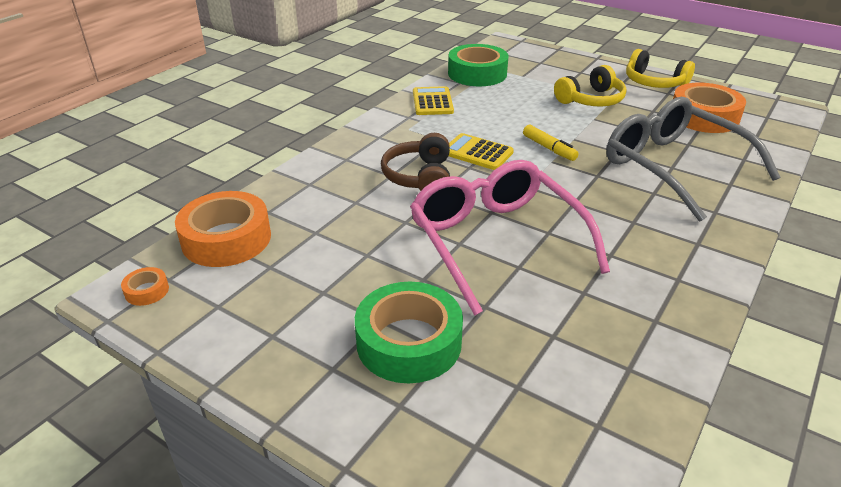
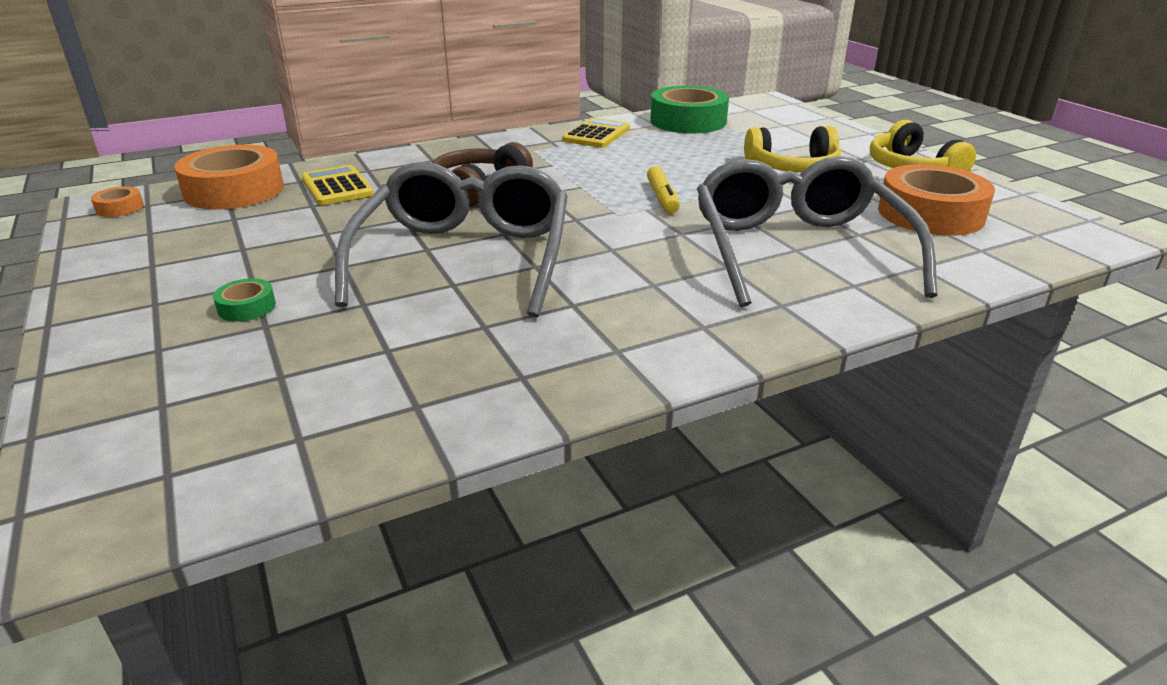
camera: 30 degrees right, 5 degrees down
(409, 342) = (247, 307): green tape -> green tape, size x0.44
(477, 152) = (573, 183): yellow calculator -> yellow calculator (337, 187)
(496, 241) = (465, 258): pink glasses -> grey glasses

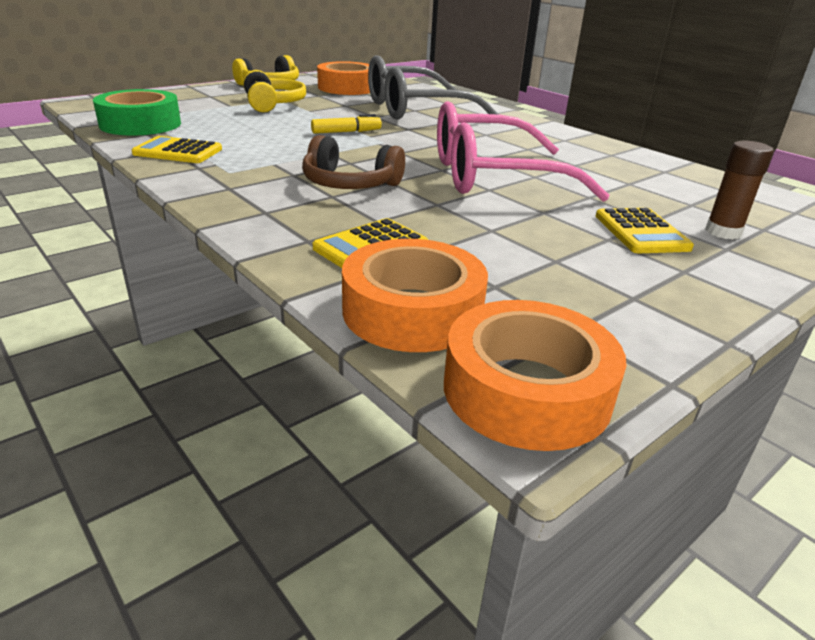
camera: 105 degrees left, 0 degrees up
(120, 208) = (526, 390): orange tape -> orange tape, size x2.29
(190, 365) = (723, 232): none -> brown glue stick
(247, 307) = (641, 232): green tape -> yellow calculator
(465, 258) = (493, 176): grey glasses -> pink glasses

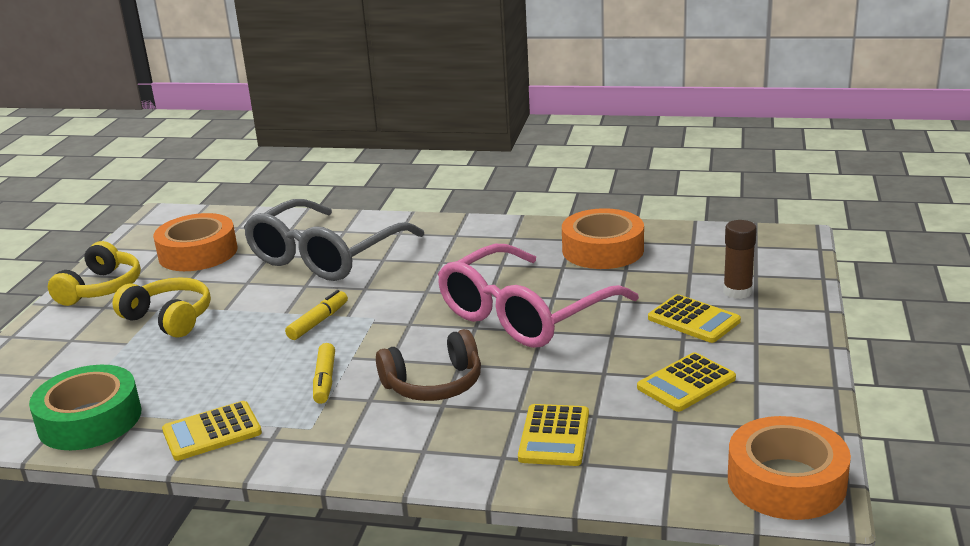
camera: 35 degrees left, 5 degrees down
(289, 156) = (325, 380): none -> yellow marker
(412, 311) = (659, 470): orange tape -> orange tape (602, 250)
(555, 267) = (686, 383): none -> yellow calculator

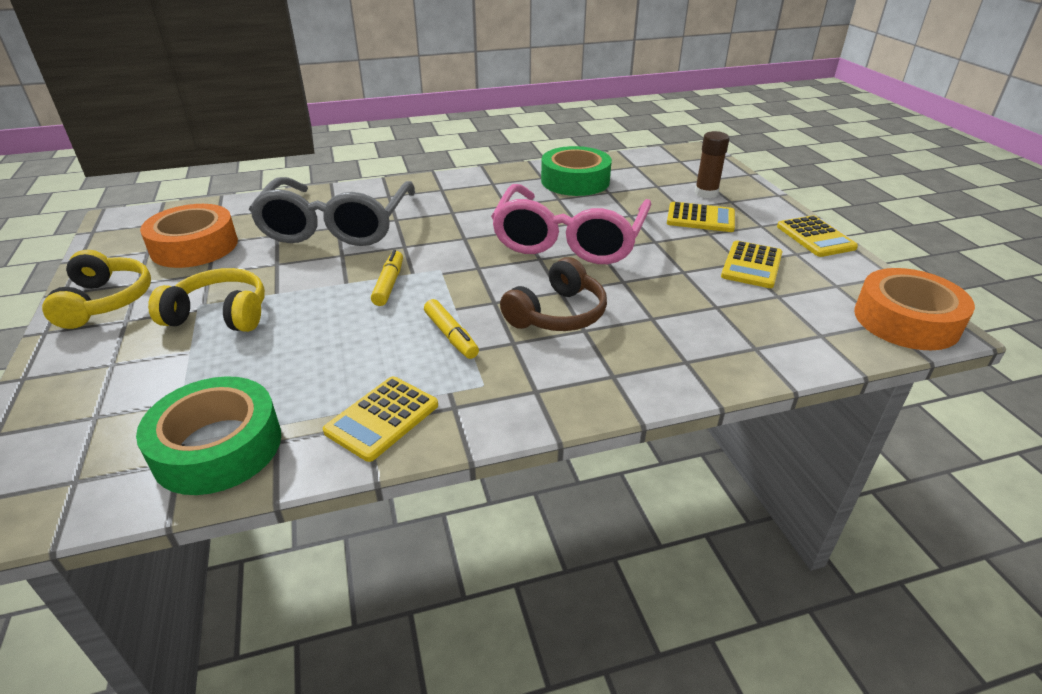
camera: 30 degrees left, 10 degrees up
(554, 436) = (706, 332): yellow calculator -> yellow calculator (815, 237)
(602, 250) = (575, 181): orange tape -> green tape

